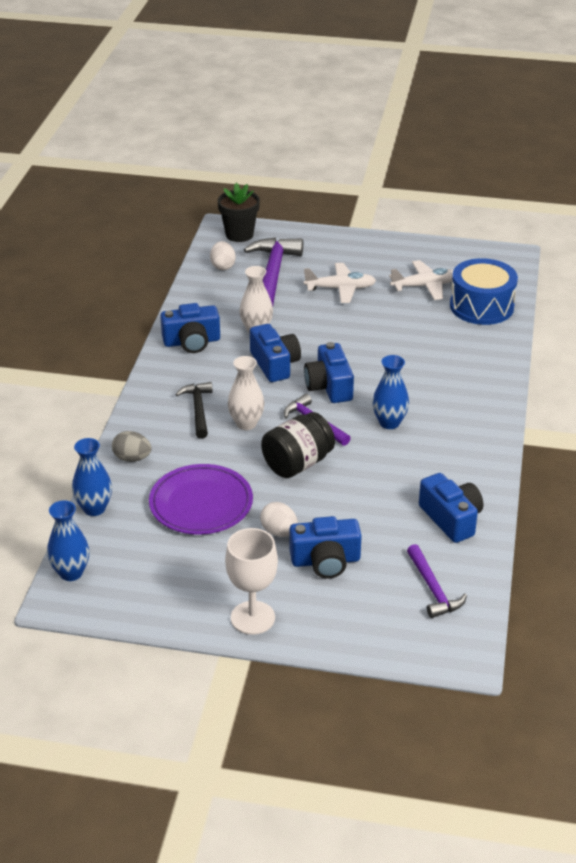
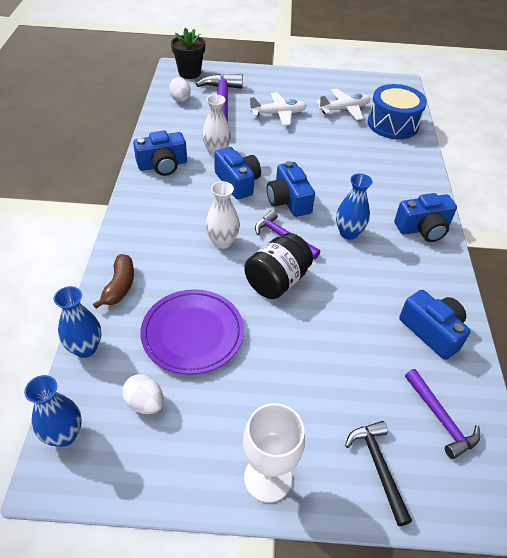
camera: 10 degrees left, 10 degrees up
(132, 458) = (119, 286): grey egg -> brown banana
(198, 409) = (176, 230): black hammer -> black hammer (378, 466)
(279, 532) = (274, 361): white egg -> white egg (145, 403)
(325, 561) = (327, 393): blue camera -> blue camera (423, 228)

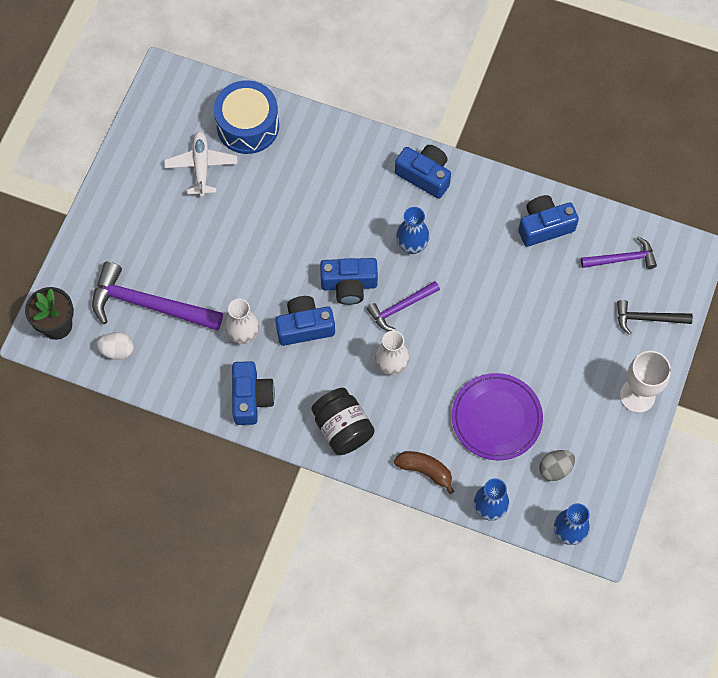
camera: 70 degrees left, 20 degrees up
(145, 403) = (555, 469): white egg -> grey egg
(277, 281) = (455, 331): black jar -> black jar (342, 428)
(278, 114) = (188, 244): white plane -> none
(423, 228) = (424, 175): blue camera -> blue camera turned 60 degrees counterclockwise

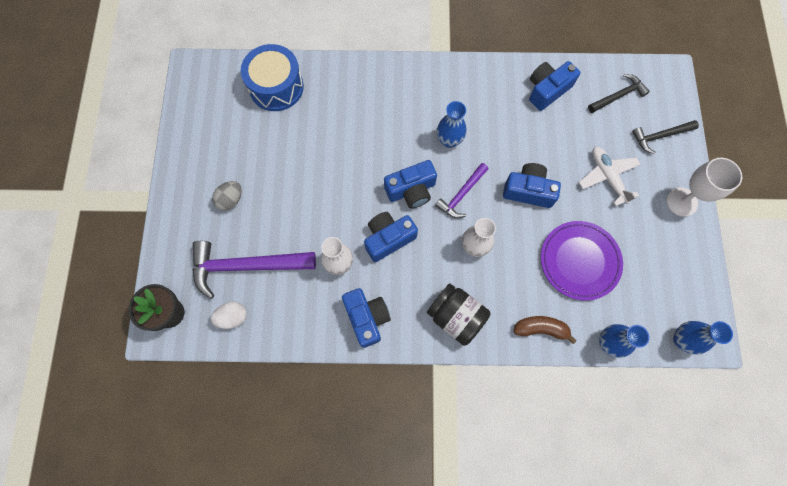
camera: 20 degrees left, 5 degrees up
(201, 166) = (249, 132): white plane -> white plane (607, 177)
(424, 175) = (436, 81): blue camera -> blue camera (528, 191)
(555, 469) = (646, 287): grey egg -> grey egg (231, 200)
(622, 259) = (618, 96): purple hammer -> black hammer

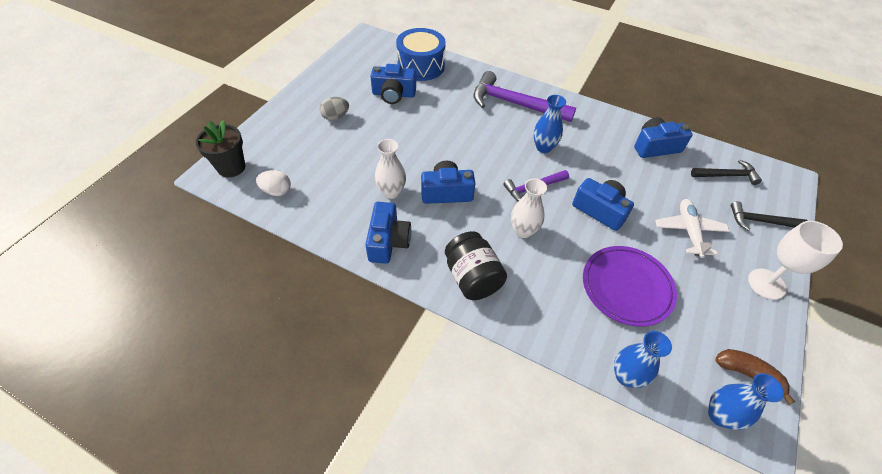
camera: 25 degrees right, 20 degrees down
(246, 266) = (314, 162): purple hammer -> purple hammer (515, 104)
(411, 190) = (489, 167): blue camera -> blue camera (393, 94)
(541, 329) = (555, 328): brown banana -> brown banana (748, 374)

